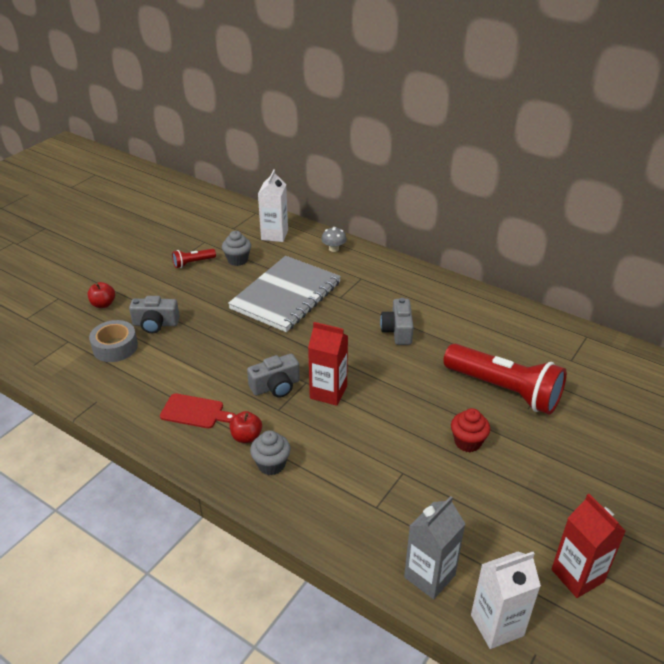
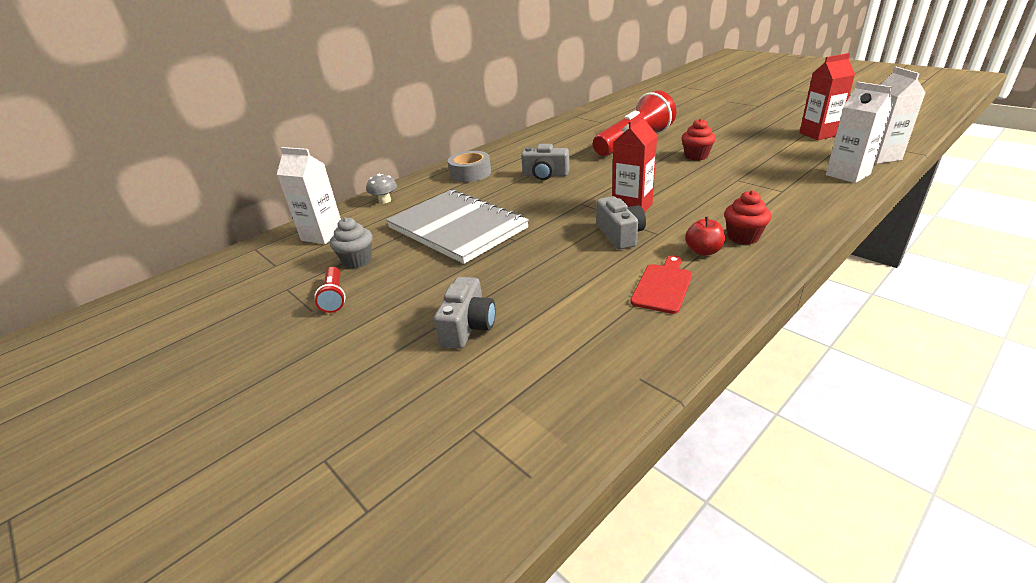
camera: 75 degrees left, 5 degrees down
(103, 304) = (384, 389): red apple -> none
(115, 347) = (510, 366): grey tape -> grey tape (470, 173)
(271, 464) = (743, 237): grey cupcake -> red cupcake
(429, 576) = (847, 174): grey carton -> white carton

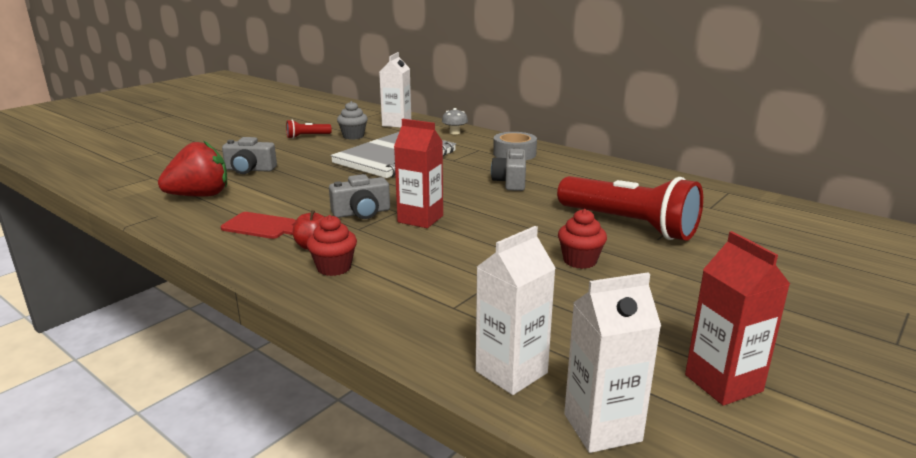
camera: 80 degrees right, 10 degrees down
(567, 353) = (200, 196): none -> red strawberry

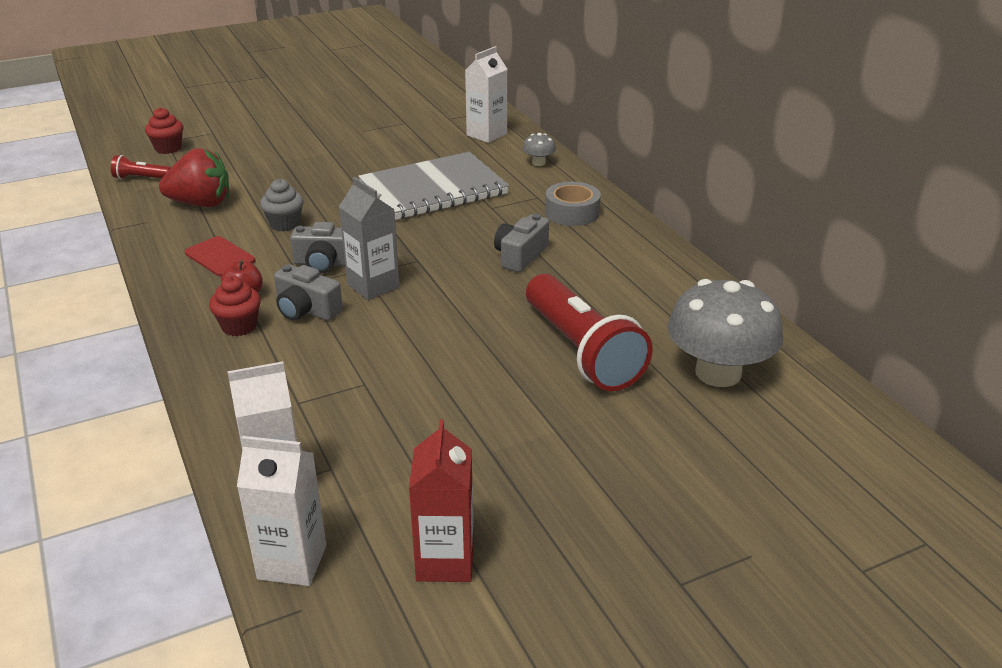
camera: 25 degrees right, 10 degrees up
(249, 170) = (273, 177): grey camera -> grey camera (306, 310)
(307, 136) = (371, 137): red flashlight -> red flashlight (141, 178)
(353, 136) = (420, 146): grey cupcake -> grey cupcake (285, 224)
(420, 219) = (373, 286): red carton -> grey carton
(580, 261) = (473, 384): red cupcake -> red cupcake (168, 148)
(732, 217) = (718, 373): none -> grey mushroom

